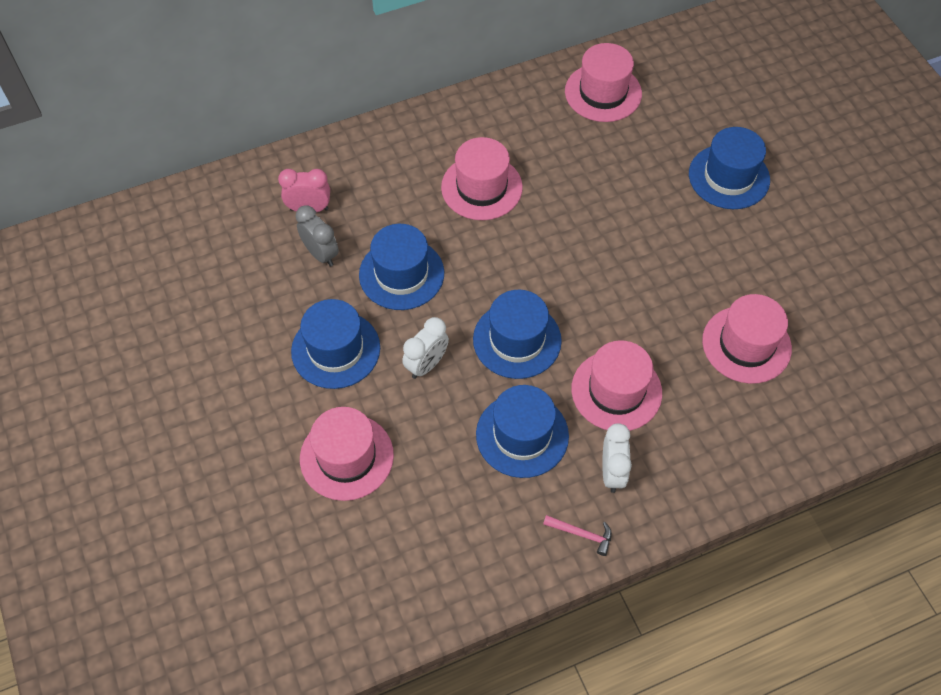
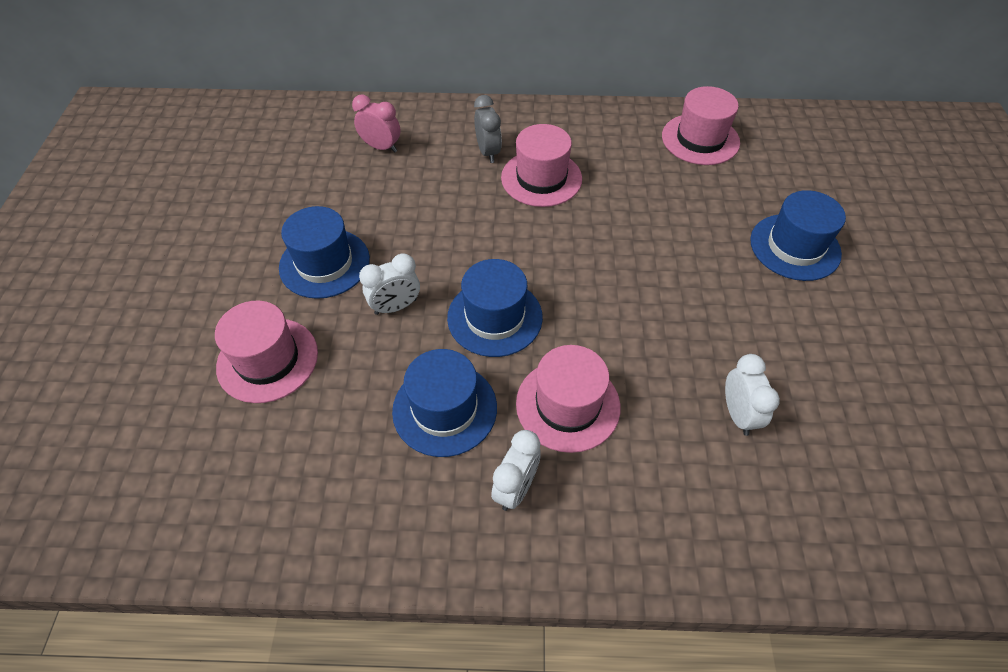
camera: 25 degrees right, 5 degrees down
(321, 254) = (366, 183): grey clock -> grey clock (488, 152)
(401, 274) = (424, 222): blue hat -> none
(582, 534) = (444, 541): pink hammer -> none
(746, 344) = (738, 414): pink hat -> white clock

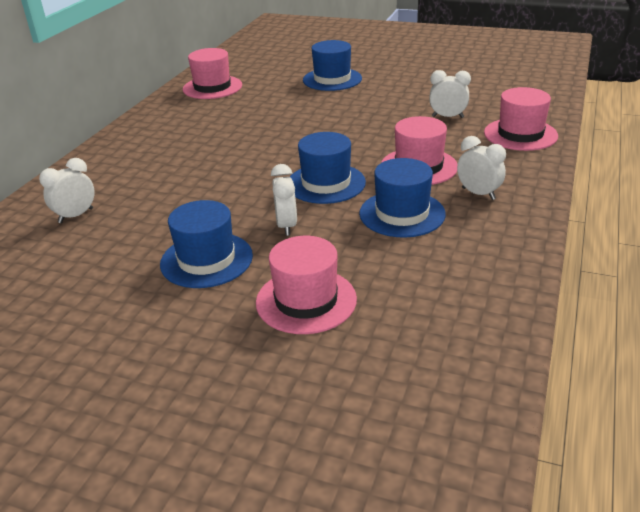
camera: 70 degrees left, 20 degrees down
(381, 147) = (76, 216): pink clock -> white clock
(488, 152) = (141, 164): grey clock -> none
(541, 178) = (195, 146): pink hat -> pink hat (520, 134)

